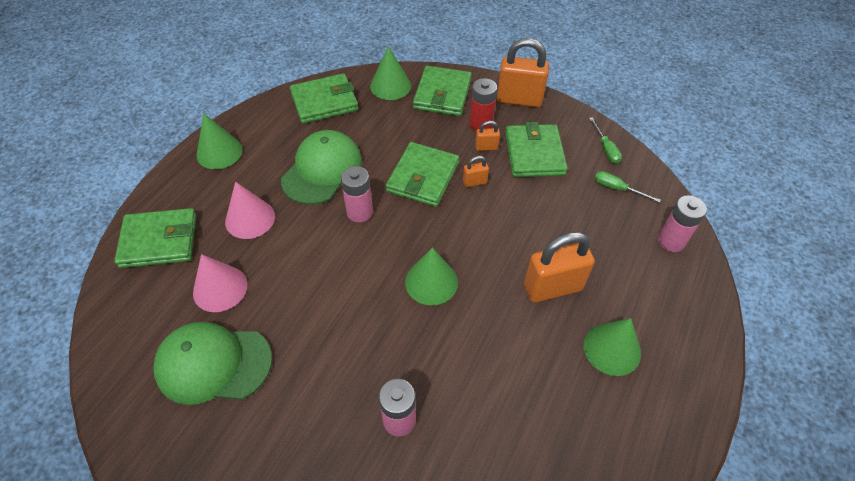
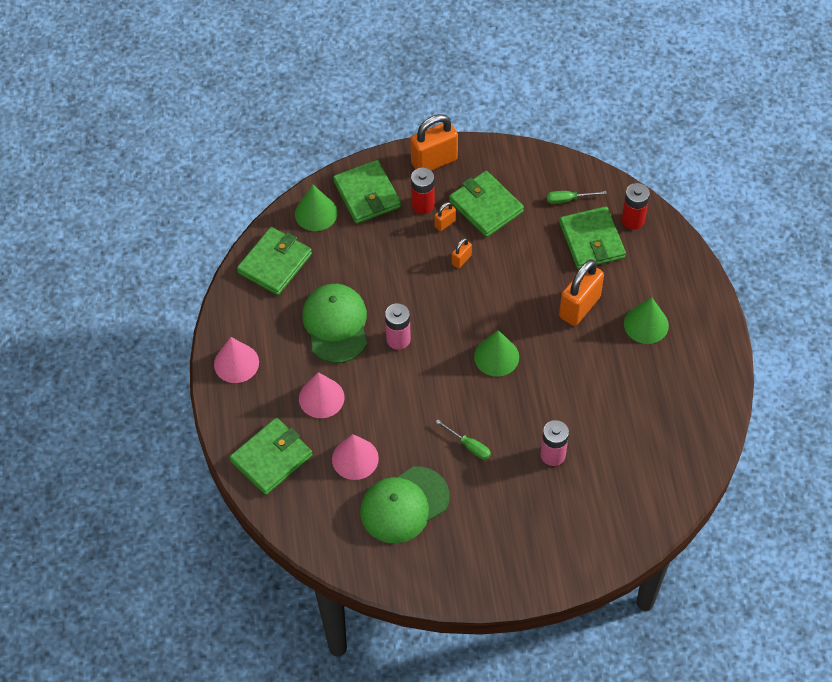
camera: 35 degrees left, 5 degrees up
(219, 152) = (236, 363): green cone -> pink cone
(423, 177) = (419, 280): green wallet -> green wallet (592, 240)
(605, 149) = (535, 168): green screwdriver -> green screwdriver (469, 446)
(671, 241) = (633, 220): pink battery -> red battery

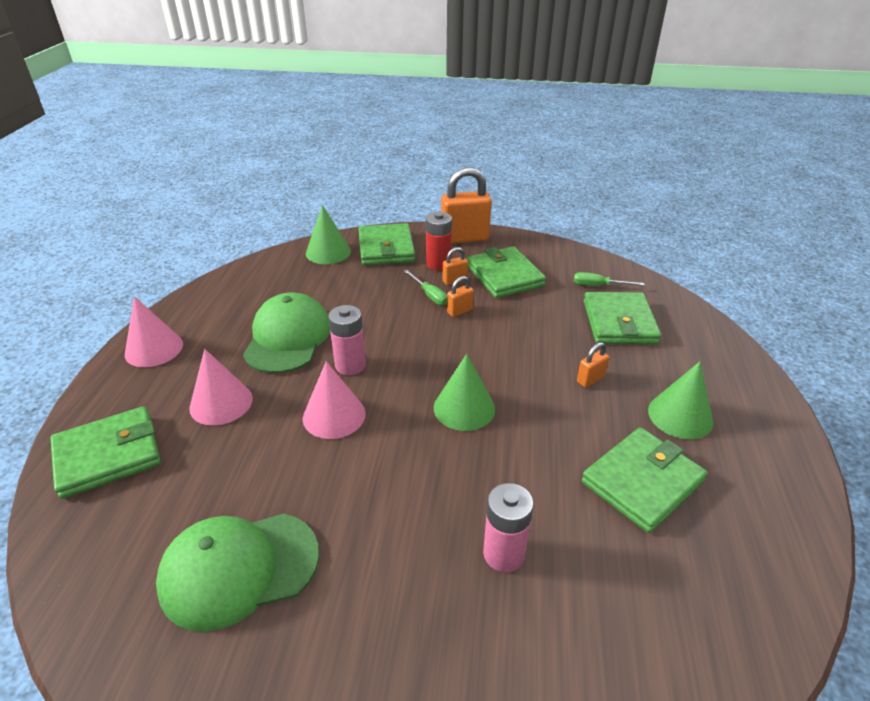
camera: 15 degrees right, 20 degrees down
(275, 263) = (261, 279): green wallet -> green wallet (642, 482)
(355, 458) = (213, 483): pink cone -> pink cone (334, 415)
(469, 446) = (380, 507): green screwdriver -> green screwdriver (429, 295)
(579, 307) = (590, 379): orange padlock -> orange padlock, size x0.47
(633, 220) = (673, 314): red battery -> none

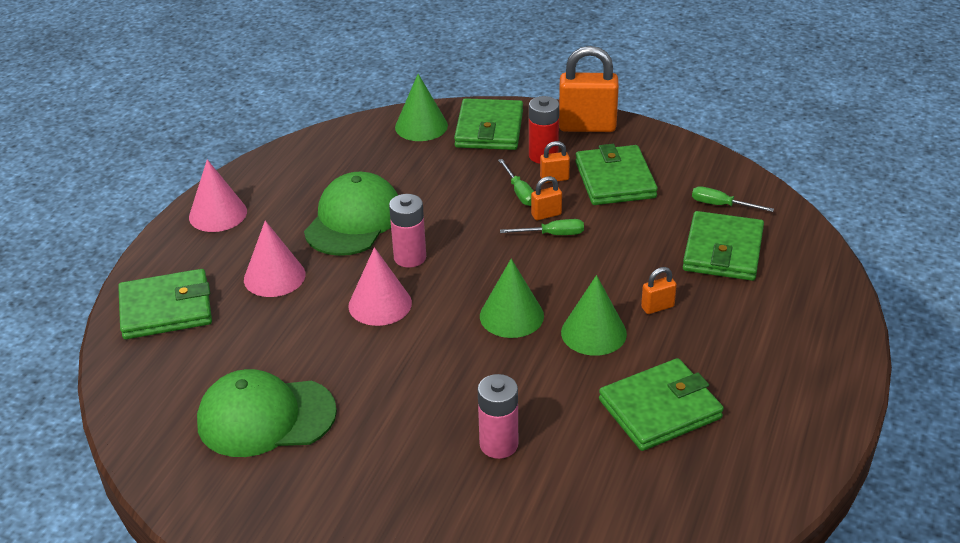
camera: 15 degrees right, 0 degrees up
(471, 327) = (552, 234): none -> green screwdriver
(680, 416) = (735, 356): green cone -> green cone (593, 333)

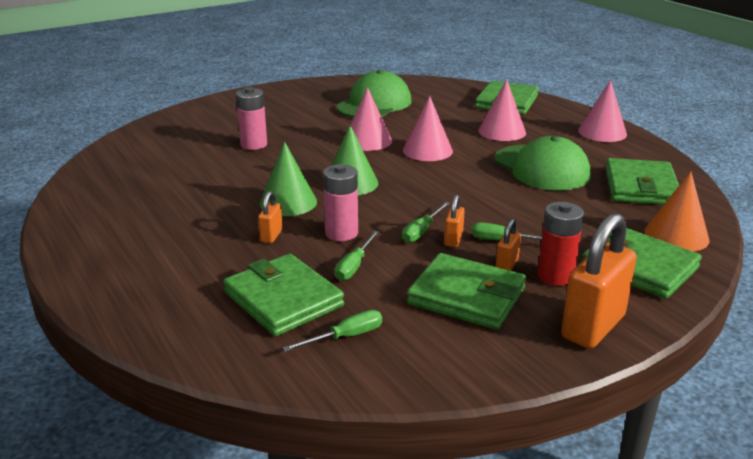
camera: 125 degrees right, 10 degrees down
(395, 359) = (367, 141): none -> pink cone
(410, 257) = (467, 172): pink battery -> pink battery (341, 233)
(421, 126) = (676, 235): green cone -> orange cone
(643, 242) = (354, 266): none -> green screwdriver
(660, 409) = (189, 194): green wallet -> green wallet (641, 187)

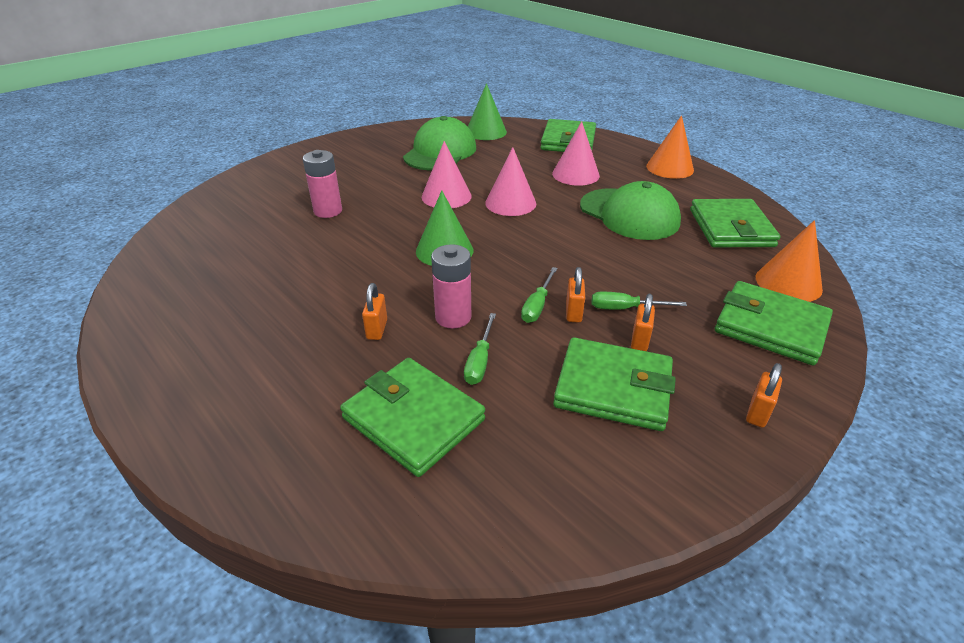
camera: 10 degrees left, 10 degrees up
(288, 202) = (384, 282): green cone -> green cone (486, 132)
(345, 337) = (500, 465): green screwdriver -> none
(555, 276) = (693, 348): red battery -> none
(593, 327) = (757, 413): orange padlock -> orange padlock, size x0.47
(602, 132) = (670, 168): pink cone -> orange cone

